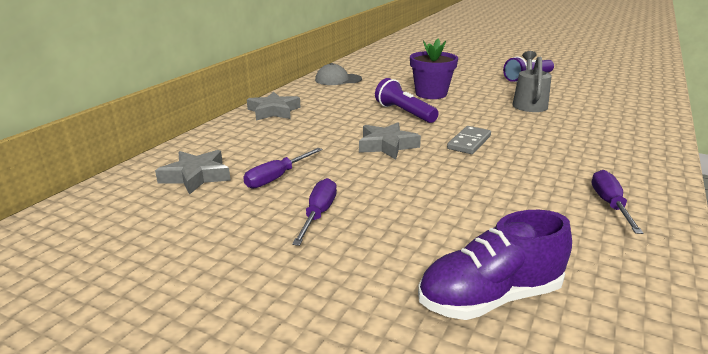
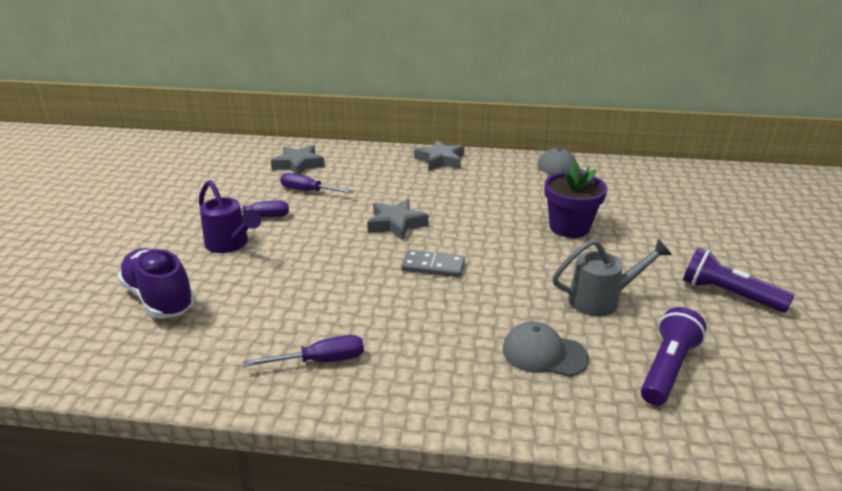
camera: 70 degrees right, 5 degrees up
(376, 237) = (230, 244): none -> purple watering can
(404, 113) = (490, 220): purple flashlight -> purple flashlight (667, 368)
(590, 128) = (544, 353): none -> grey cap

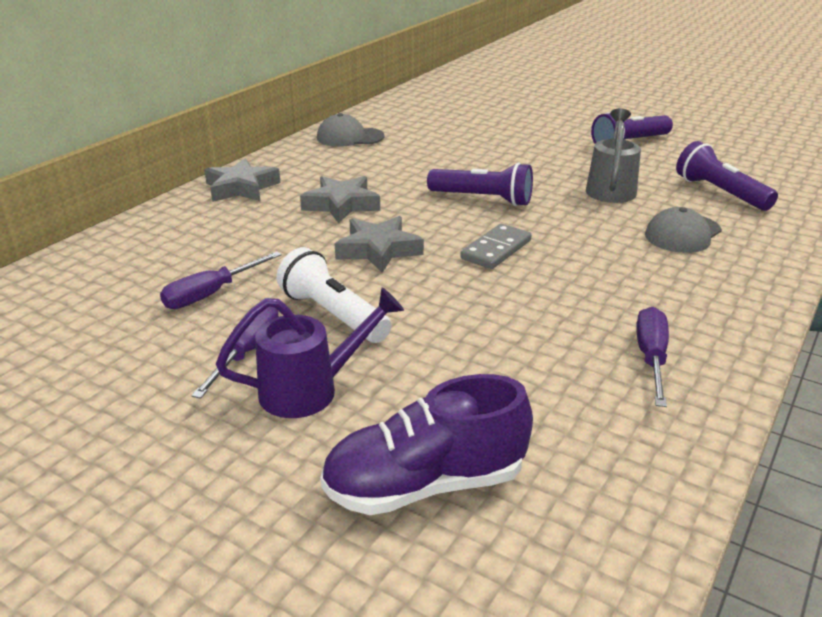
camera: 65 degrees left, 0 degrees up
(298, 164) = (105, 287): grey star -> grey star (341, 205)
(308, 230) = (333, 315): none -> white flashlight
(512, 243) = (482, 199): none -> purple flashlight
(569, 227) = (474, 166): purple flower pot -> none

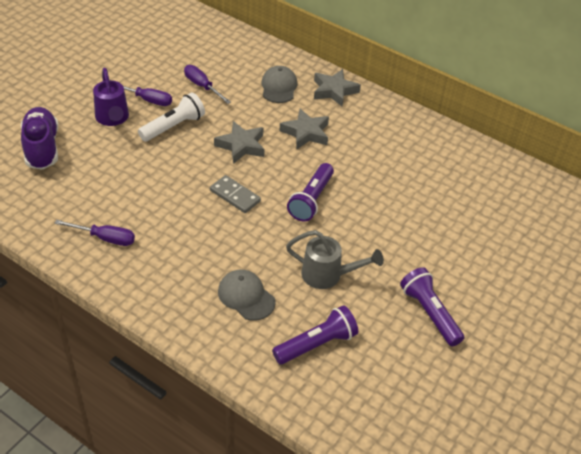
camera: 90 degrees right, 15 degrees up
(349, 137) = (429, 140): grey cap -> grey cap (279, 87)

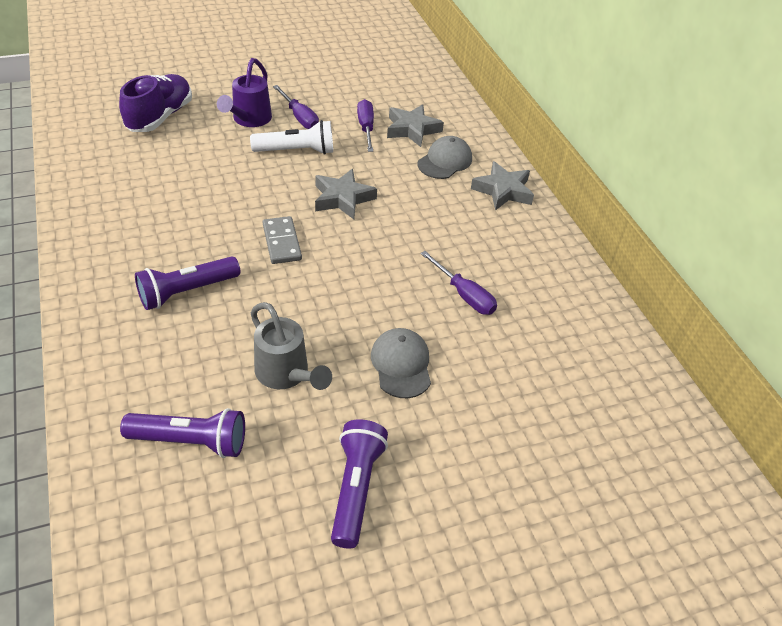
camera: 35 degrees right, 0 degrees up
(105, 238) = (118, 219): purple screwdriver -> purple screwdriver (464, 295)
(246, 296) = (179, 346): grey cap -> grey cap (401, 364)
(306, 133) = (425, 217): grey star -> grey star (412, 129)
(311, 200) = (356, 286): purple flashlight -> purple flashlight (187, 291)

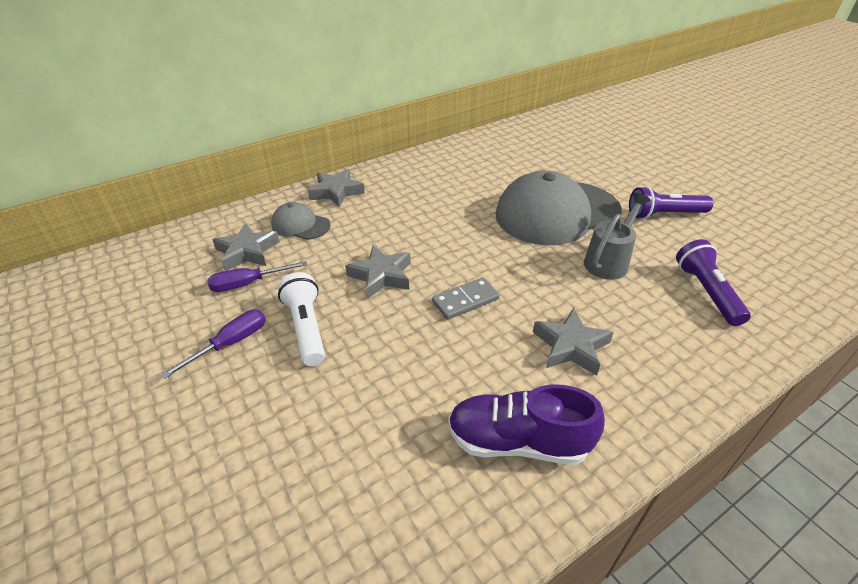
camera: 100 degrees left, 5 degrees down
(160, 117) = (245, 512): purple shoe -> purple shoe (517, 442)
(187, 291) = (570, 346): purple flashlight -> grey star
(249, 120) = (242, 392): purple watering can -> none
(401, 364) = (556, 213): grey cap -> grey cap, size x2.15
(464, 295) = (471, 196): purple screwdriver -> none

